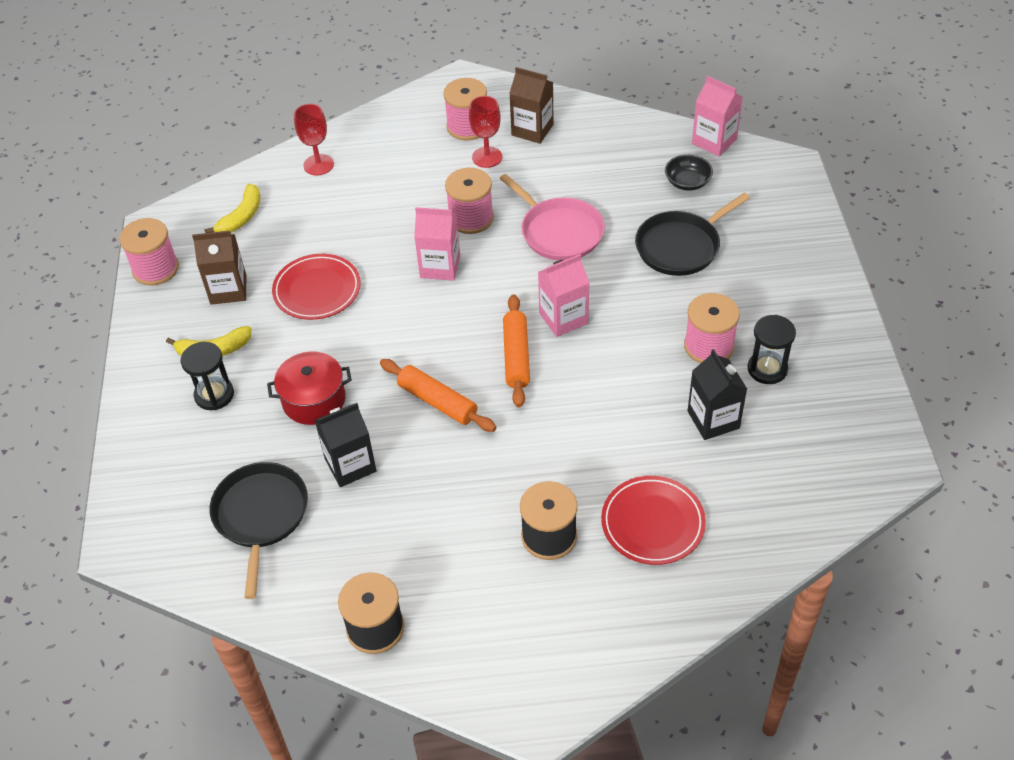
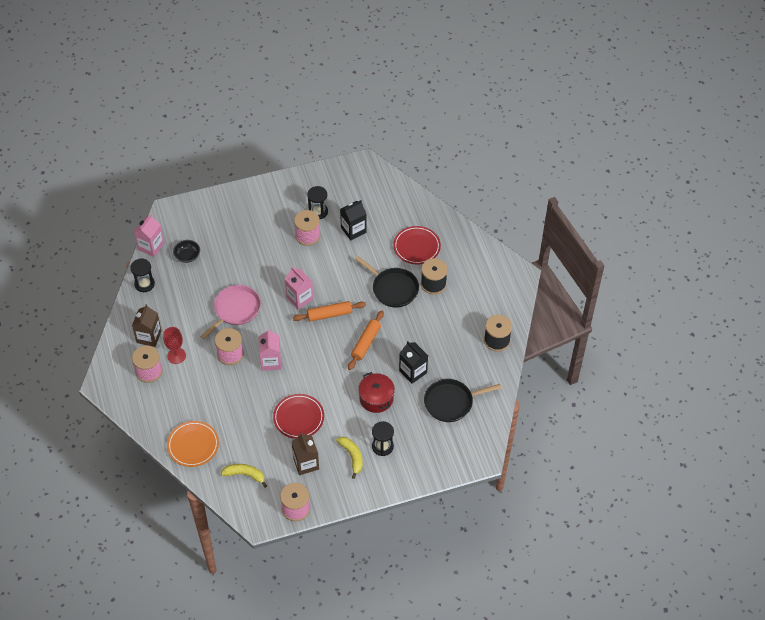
camera: 105 degrees left, 5 degrees up
(318, 165) = (193, 445): red goblet -> orange plate
(637, 130) = (144, 284): none -> black hourglass
(681, 246) = (239, 253): black pan -> black pan (393, 288)

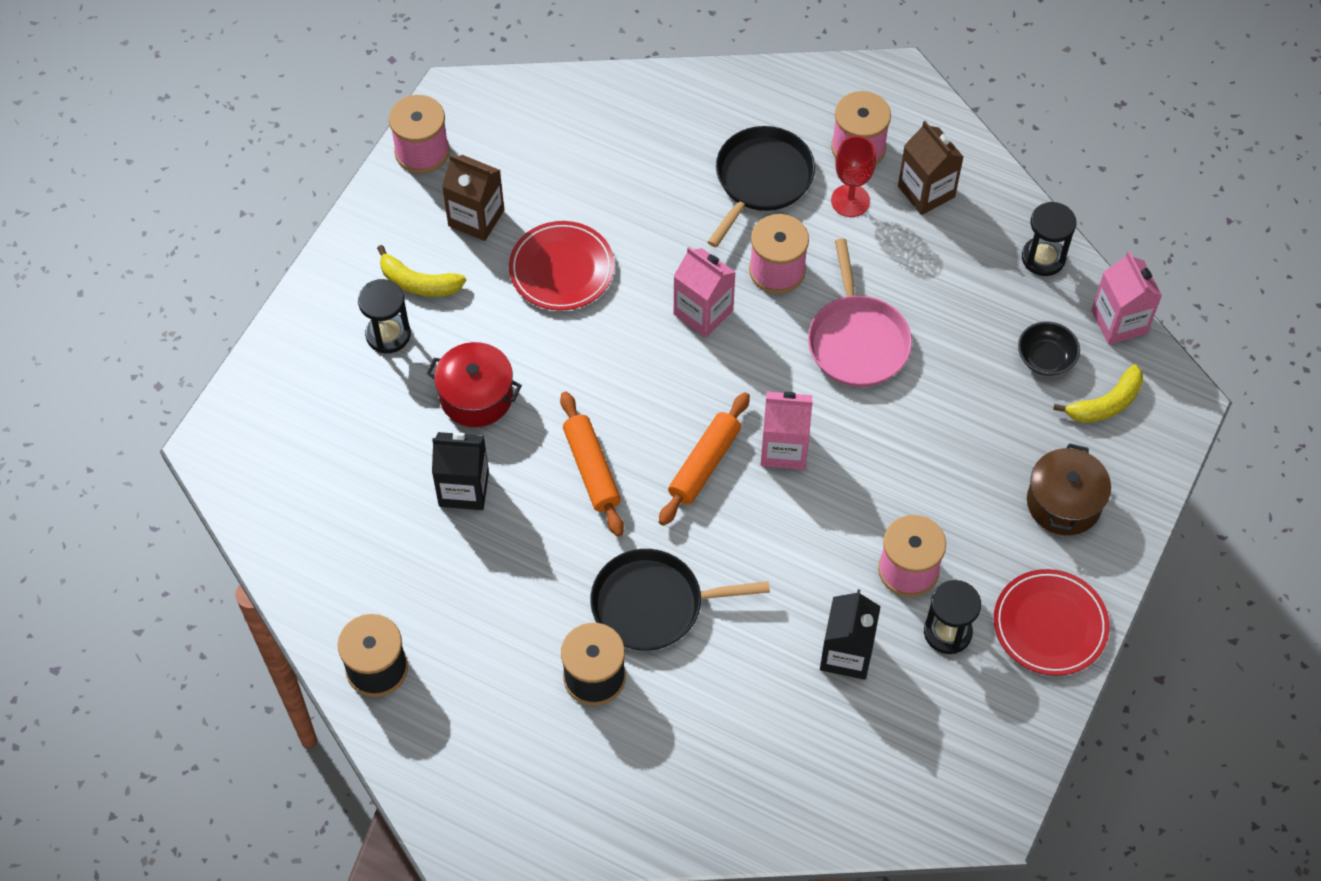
camera: 135 degrees right, 5 degrees up
(193, 445) = (665, 110): orange plate -> none
(240, 215) = (1064, 503): none -> brown pot
(245, 475) = (545, 134): yellow banana -> yellow banana (1105, 404)
(416, 247) = (701, 724): red plate -> red plate (1050, 625)
(451, 402) = (349, 492): black pan -> black pan (761, 179)

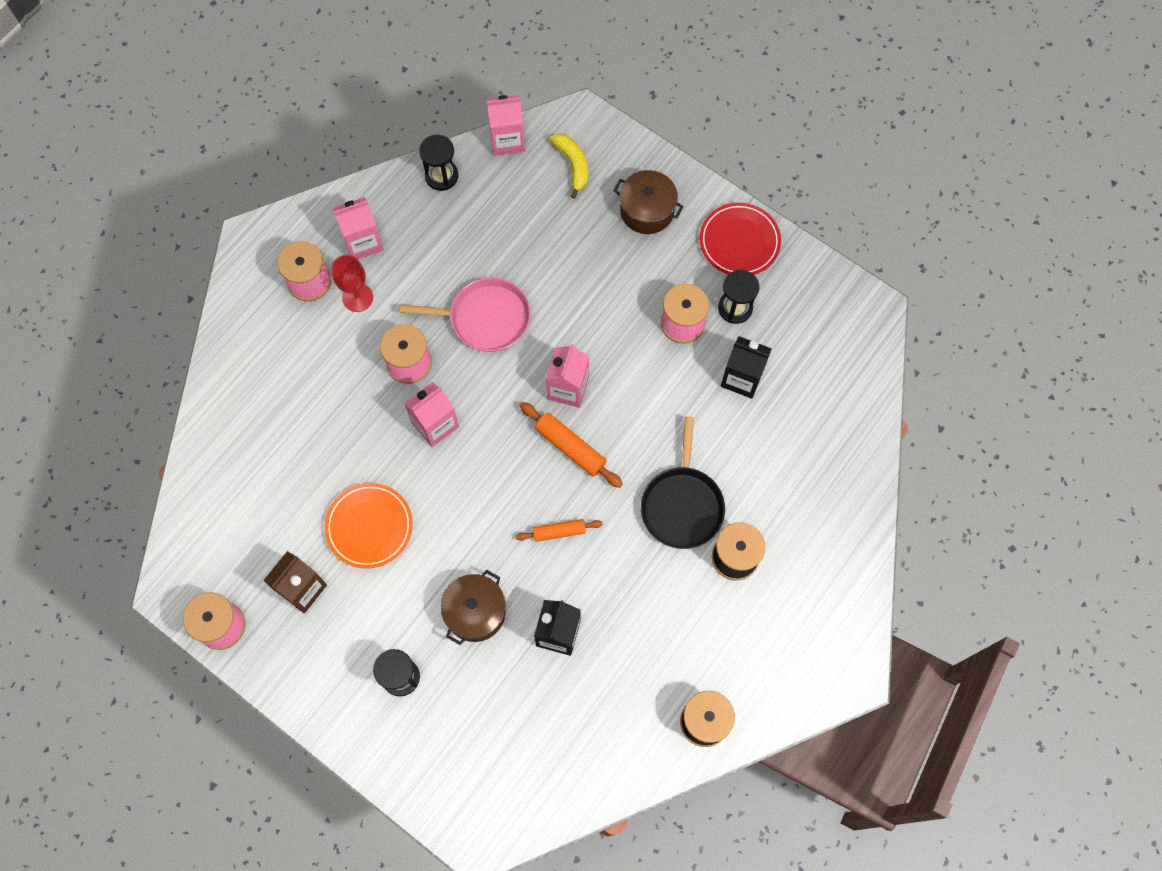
camera: 80 degrees left, 10 degrees up
(418, 283) = (355, 645): yellow banana -> none
(476, 396) = (475, 612): red pot -> brown pot
(561, 269) = (369, 526): red plate -> orange plate
(591, 469) = (559, 532): orange rolling pin -> orange rolling pin, size x0.65
(761, 179) = (321, 358): black pan -> none
(926, 191) = (363, 242): brown carton -> pink carton
(1045, 358) = (527, 194): black bowl -> none

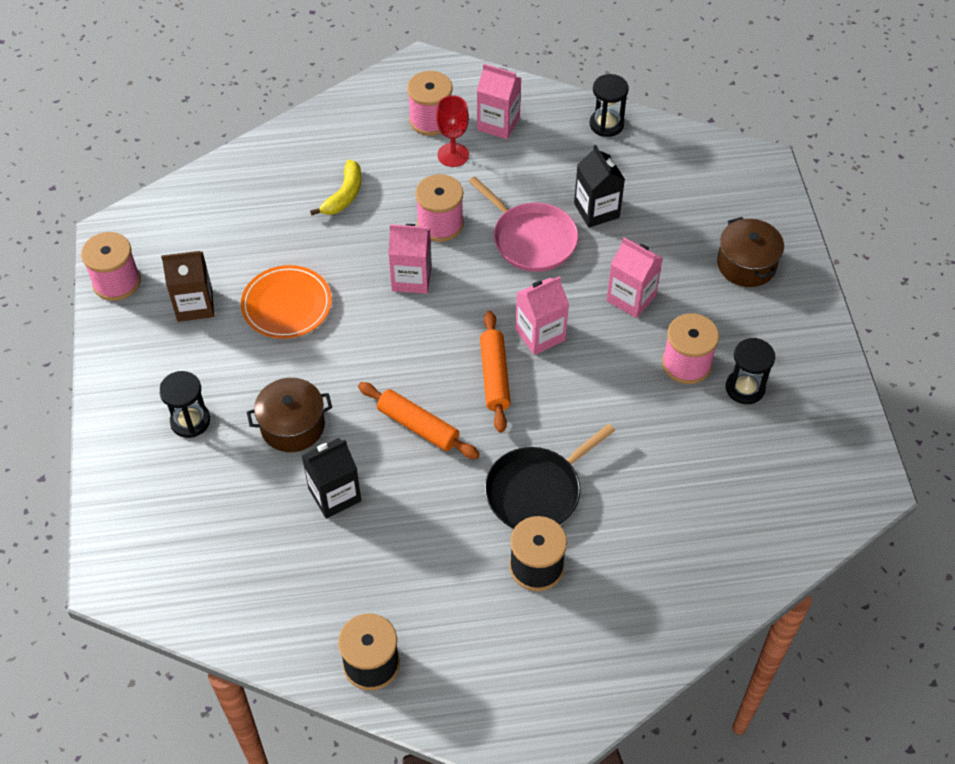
camera: 45 degrees right, 15 degrees down
(507, 140) = (685, 137): pink carton -> pink carton (631, 298)
(559, 532) = (418, 426): orange rolling pin -> orange rolling pin, size x1.53
(573, 165) = (719, 190): yellow banana -> yellow banana (344, 195)
(739, 241) = (803, 344): red plate -> none
(742, 378) = (693, 442): black carton -> black carton (596, 210)

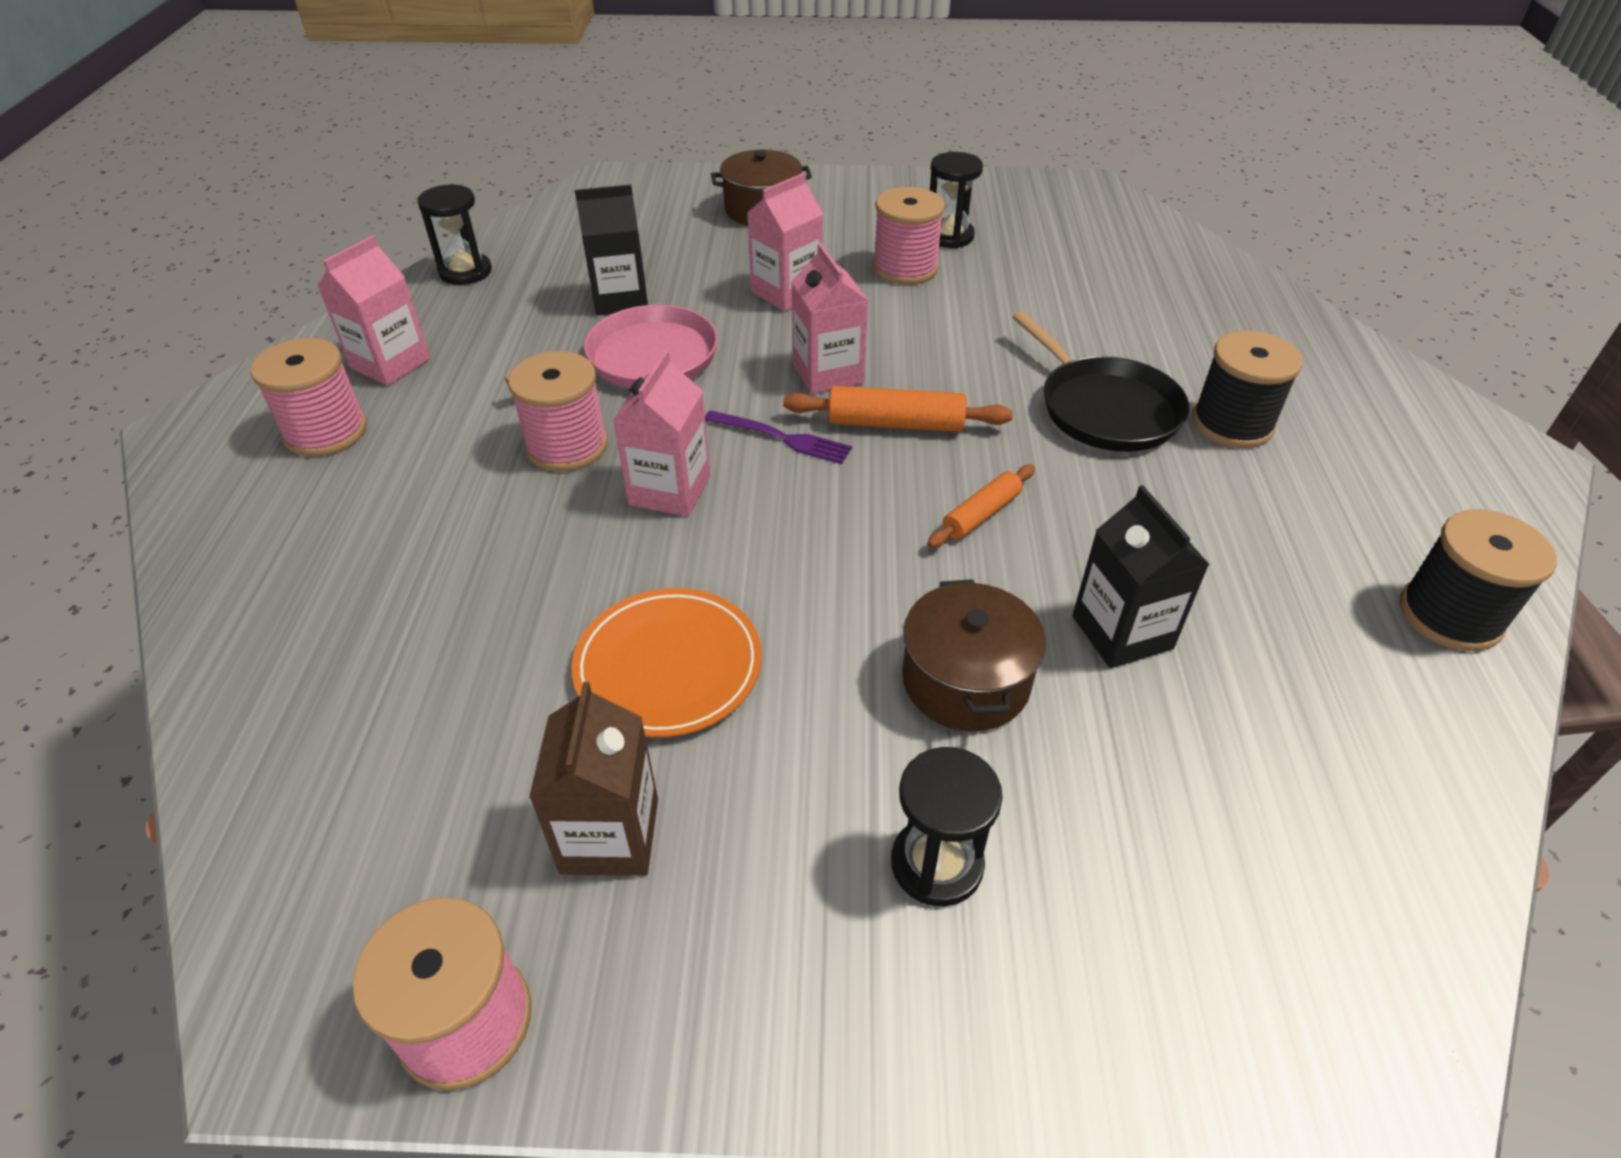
camera: 80 degrees left, 10 degrees down
(344, 195) = (431, 557): yellow banana -> none
(418, 426) = (981, 514): orange rolling pin -> orange rolling pin, size x0.65
(453, 155) = (424, 416): red goblet -> none
(468, 322) = (783, 438): none -> purple fork

